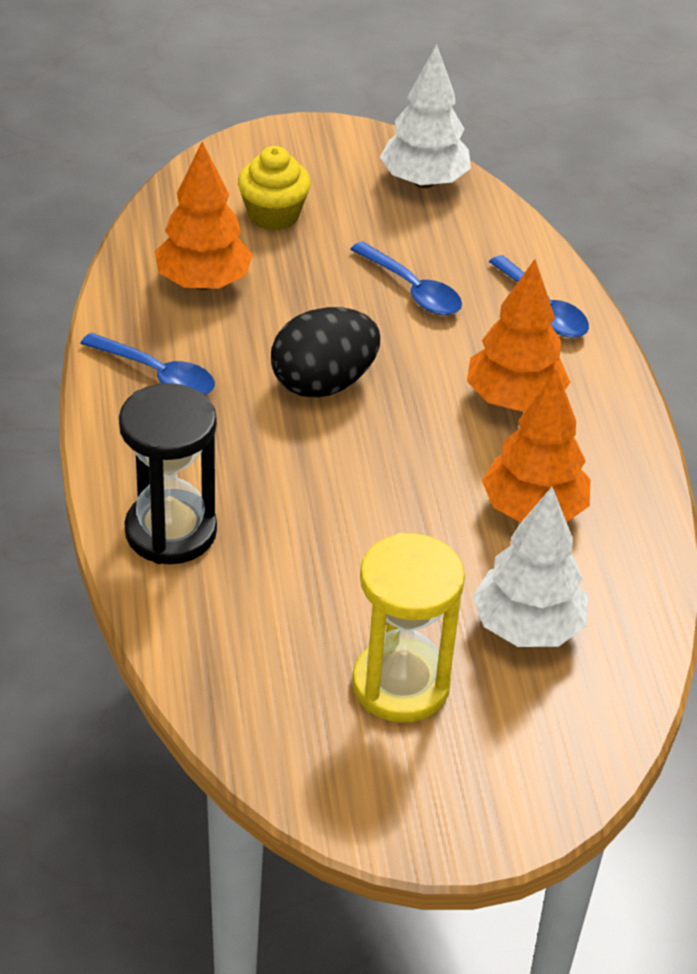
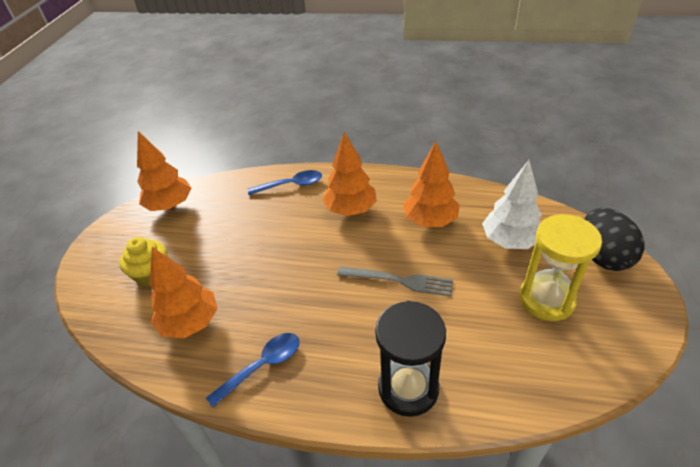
camera: 65 degrees left, 0 degrees up
(323, 383) = (307, 282): black egg -> black egg (603, 256)
(370, 492) = (400, 281): none -> grey fork
(412, 289) = (251, 228): blue spoon -> none
(424, 181) = (170, 205): white tree -> orange tree

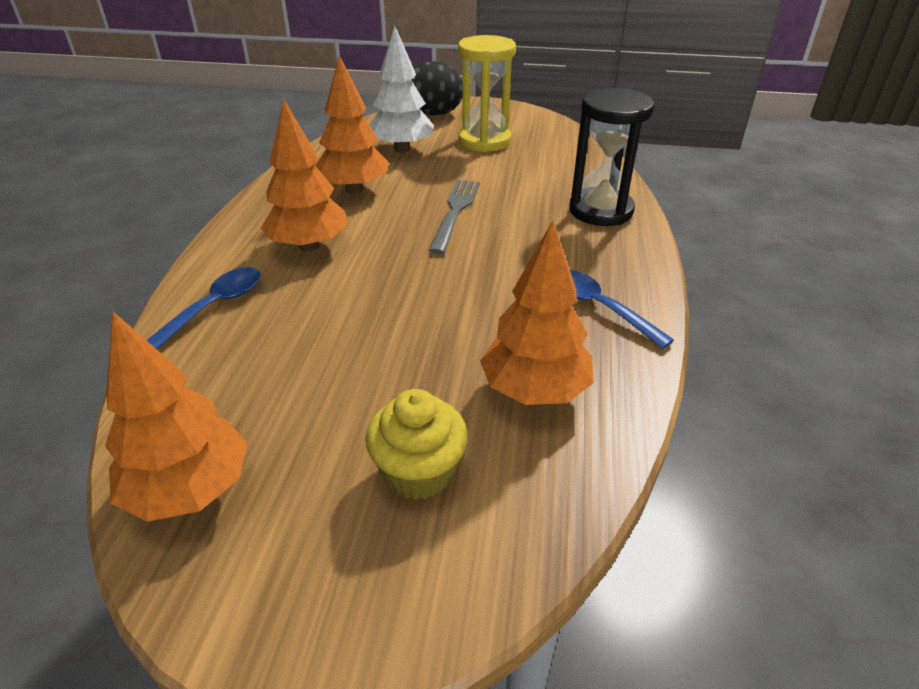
camera: 95 degrees left, 5 degrees down
(291, 185) = (214, 307): blue spoon -> blue spoon turned 45 degrees clockwise

